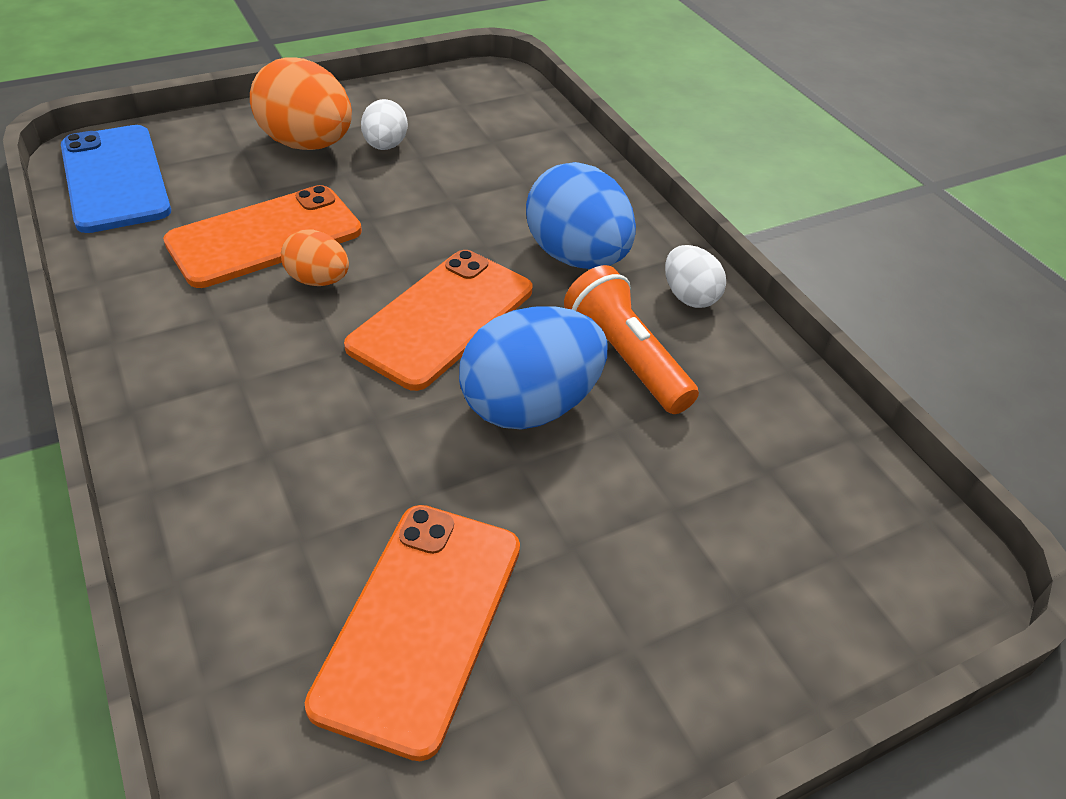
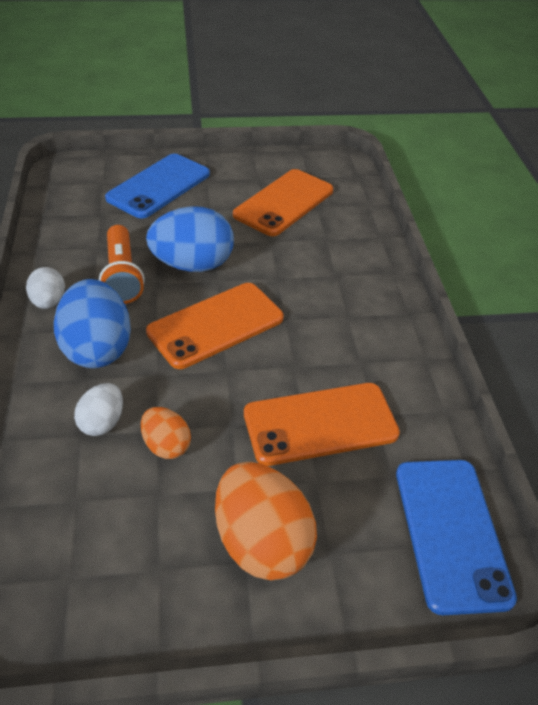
camera: 160 degrees left, 0 degrees up
(318, 280) = (288, 373): orange egg -> orange egg (166, 445)
(385, 146) = (185, 519): white egg -> white egg (102, 422)
(720, 585) = (159, 186): none -> blue phone

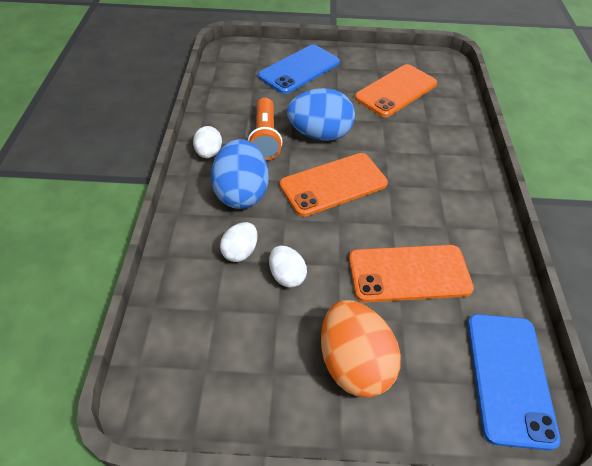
camera: 10 degrees right, 5 degrees up
(166, 445) = (287, 276): orange egg -> white egg

